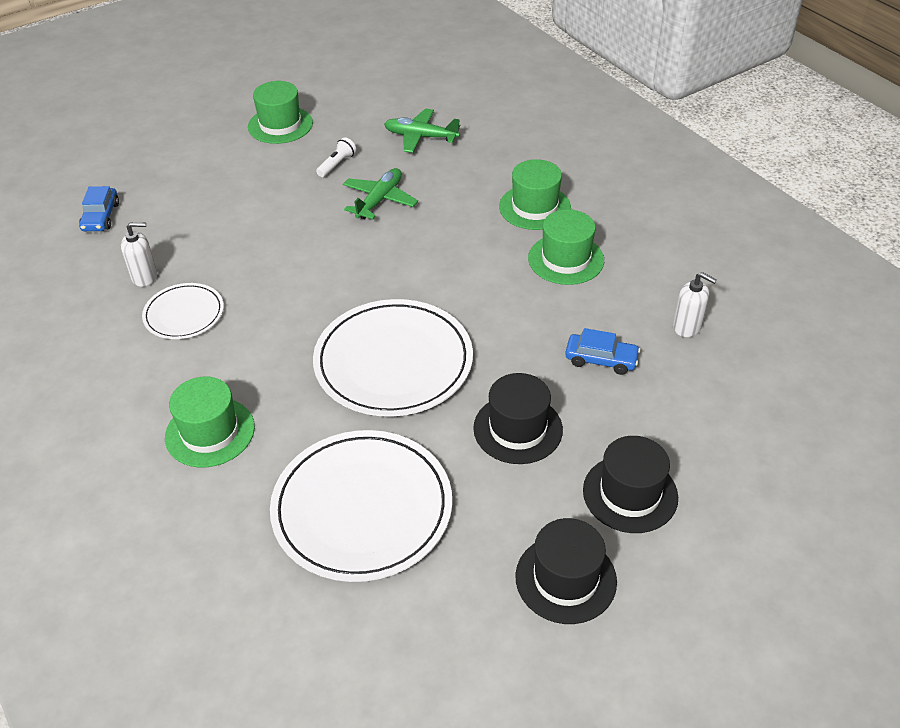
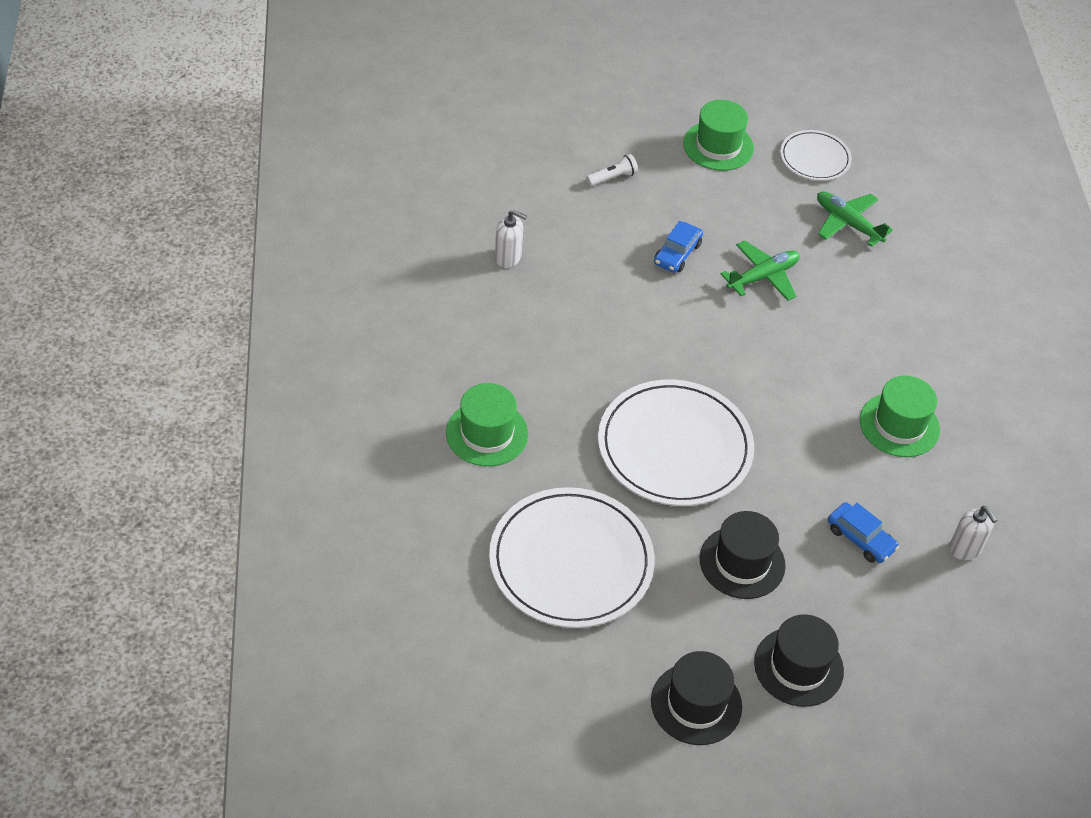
camera: 25 degrees right, 5 degrees up
(101, 217) = (500, 175): blue car -> blue car (677, 254)
(184, 314) = (522, 311): white plate -> white plate (815, 158)
(337, 164) = (746, 217): white flashlight -> white flashlight (612, 177)
(535, 207) = (908, 355): green hat -> none

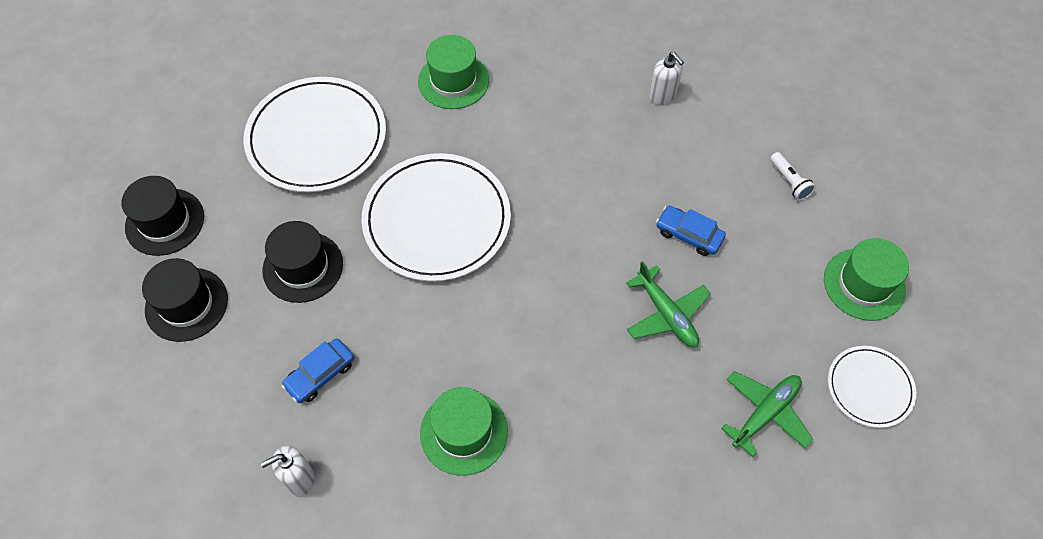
camera: 95 degrees right, 10 degrees up
(508, 257) = (662, 95): white soap dispenser -> white soap dispenser turned 60 degrees counterclockwise

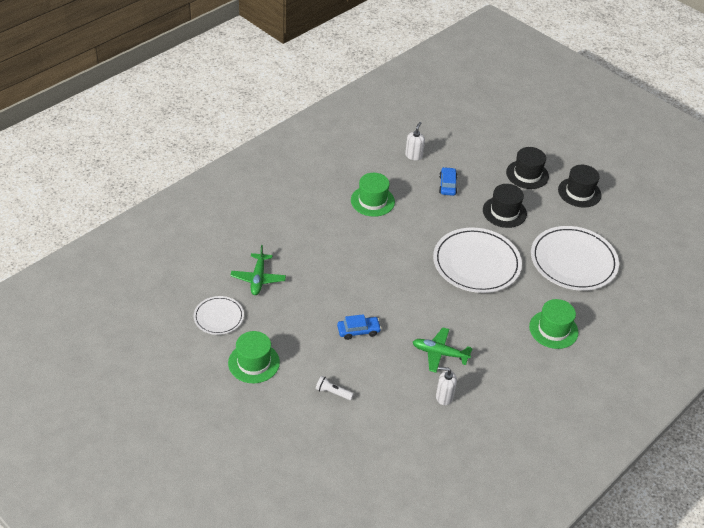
camera: 135 degrees right, 15 degrees down
(666, 314) = (335, 290): green plane -> green plane (439, 353)

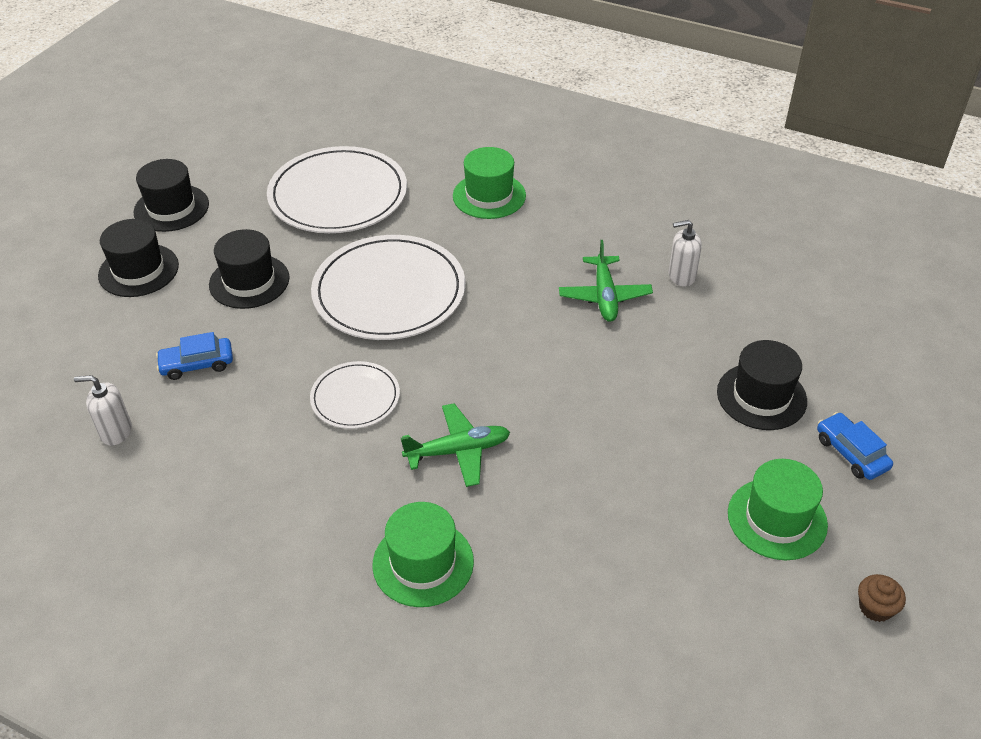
camera: 105 degrees left, 0 degrees up
(189, 376) = (875, 607): none -> brown cupcake
(219, 317) = (711, 614): white plate -> white plate (355, 398)
(258, 278) = (577, 583): green plane -> green plane (458, 451)
(332, 392) = (761, 396): white flashlight -> black hat
(358, 331) = (618, 398): blue car -> blue car (851, 453)
(372, 201) = (278, 462): green hat -> green hat (423, 563)
(444, 397) = (681, 276): white soap dispenser -> white soap dispenser turned 90 degrees clockwise

